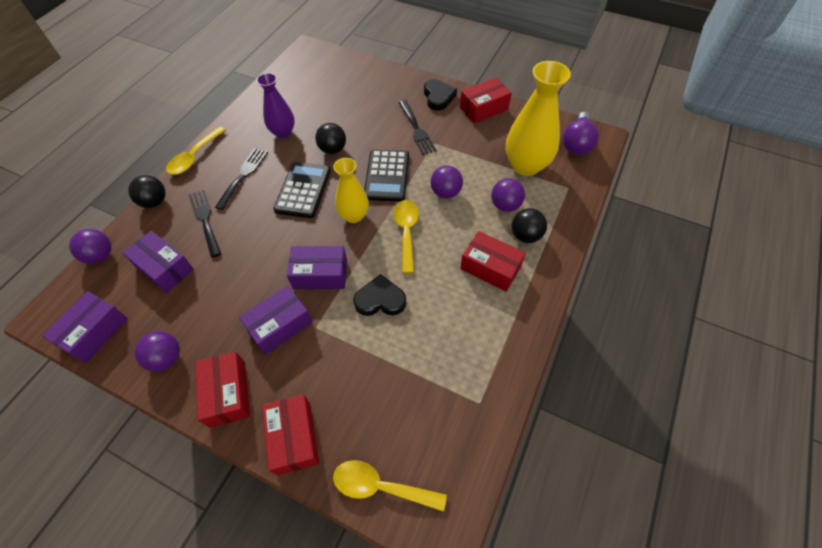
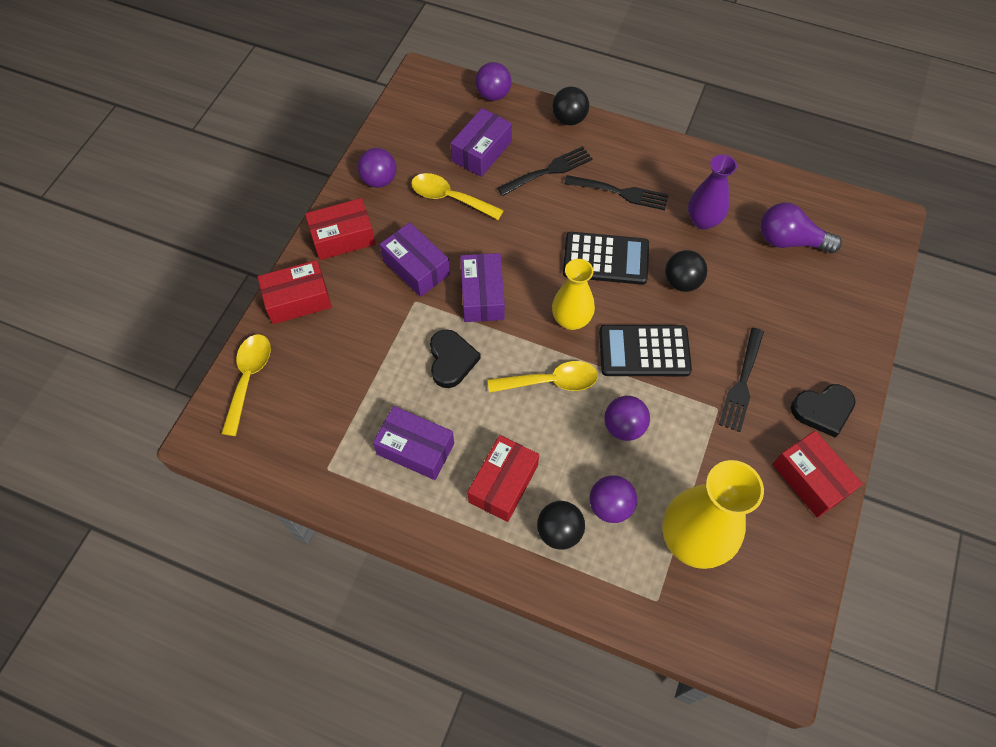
camera: 85 degrees right, 5 degrees up
(94, 332) = (406, 118): purple box -> purple box (415, 449)
(194, 157) = (643, 138): yellow spoon -> yellow spoon (450, 198)
(417, 129) = (742, 383): black fork -> black fork turned 45 degrees counterclockwise
(577, 143) = (758, 626): purple light bulb -> purple light bulb (790, 241)

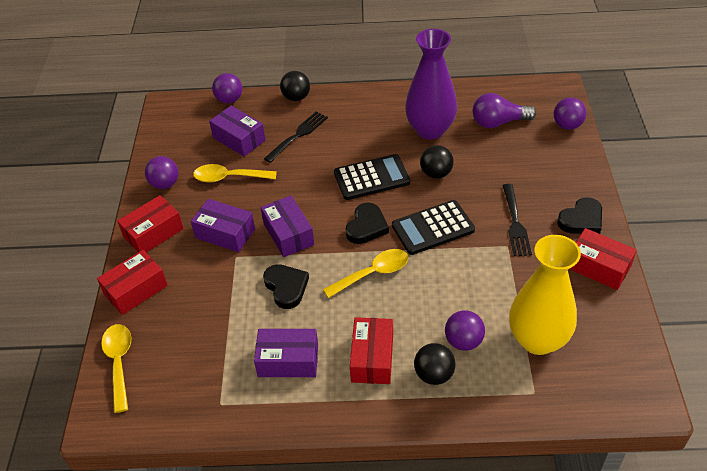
camera: 20 degrees left, 15 degrees down
(481, 151) = (239, 139): purple box -> purple box turned 60 degrees counterclockwise
(571, 320) = (366, 226): yellow vase -> black heart
(621, 193) = (360, 132): black fork -> none
(624, 426) = (444, 283): purple ball -> purple ball (567, 125)
(703, 220) = (430, 130): purple vase -> purple vase, size x1.62

